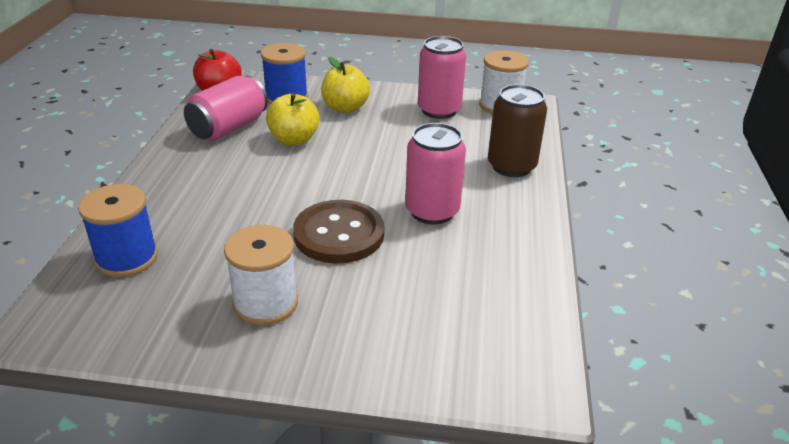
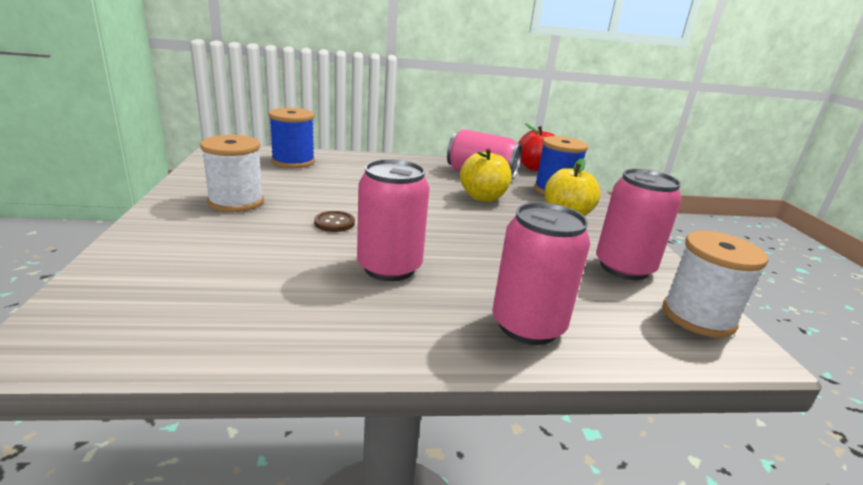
camera: 75 degrees right, 10 degrees down
(339, 234) = (334, 223): brown button -> brown button, size x0.45
(511, 166) = (528, 326): brown can -> pink can

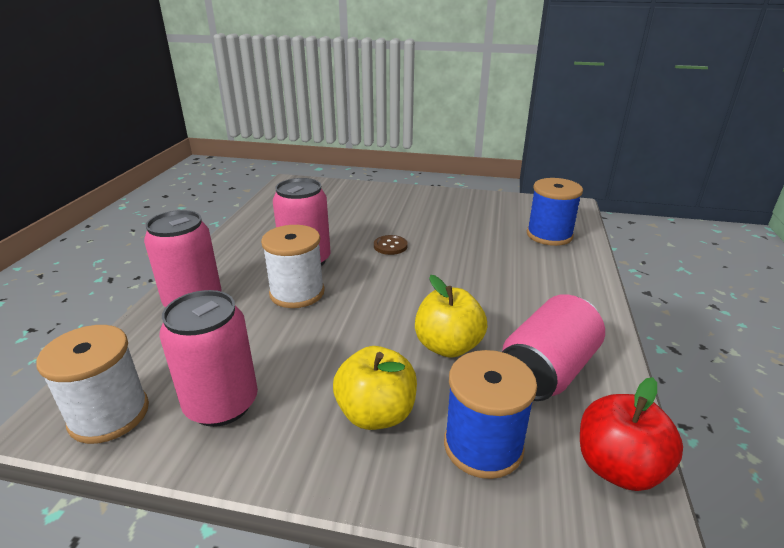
camera: 110 degrees right, 5 degrees up
(236, 202) = (438, 212): white spool -> white spool (297, 293)

